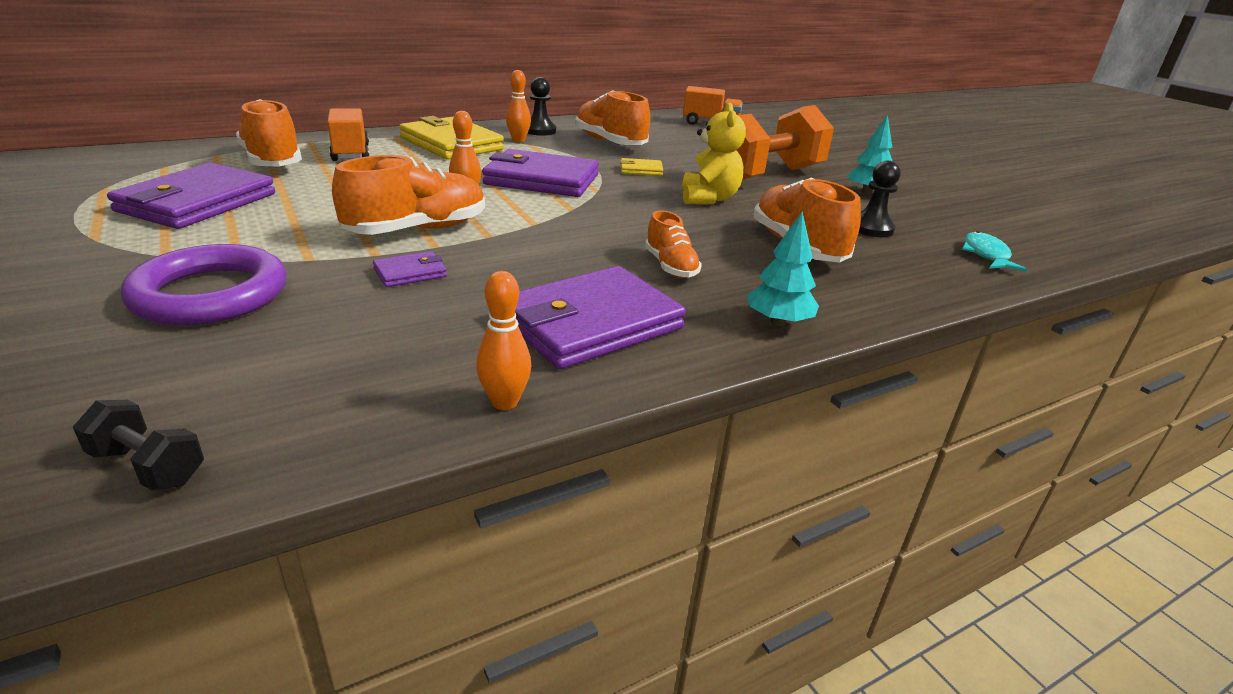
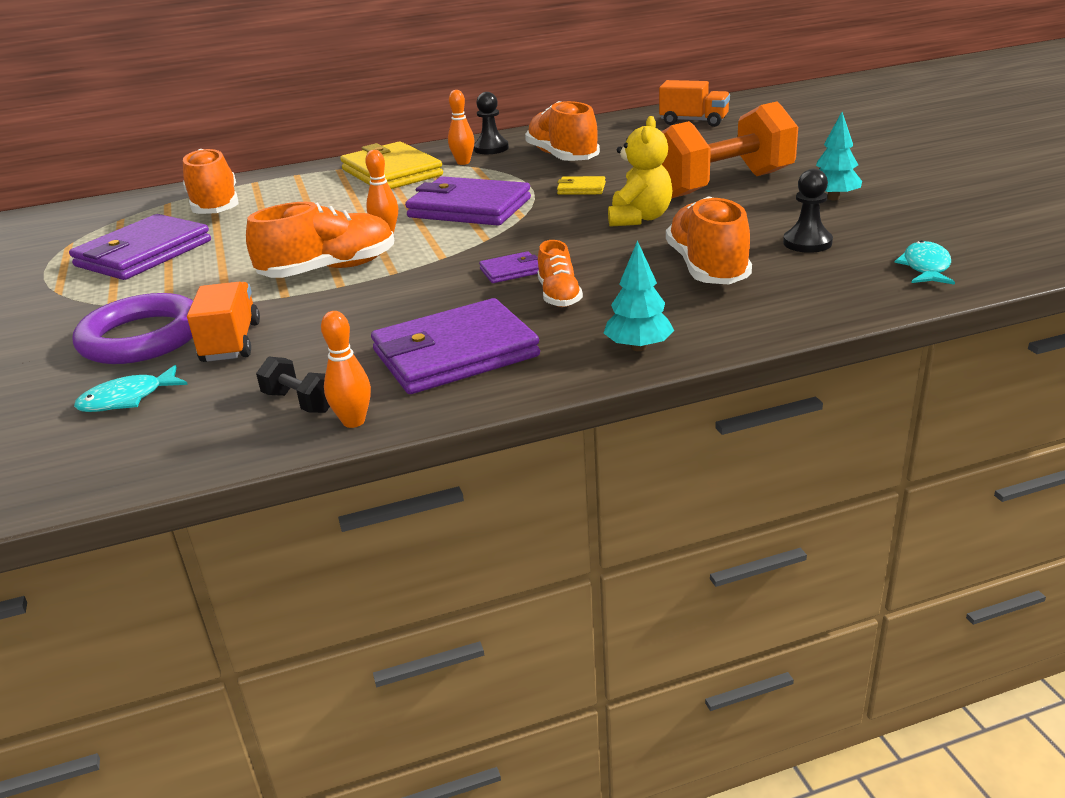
camera: 15 degrees right, 0 degrees up
(148, 466) = (81, 467): black dumbbell -> black dumbbell (300, 402)
(203, 370) = (127, 399): none -> turquoise fish
(350, 153) = (289, 191): orange truck -> orange truck (231, 342)
(410, 273) = (310, 312): purple wallet -> purple wallet (511, 271)

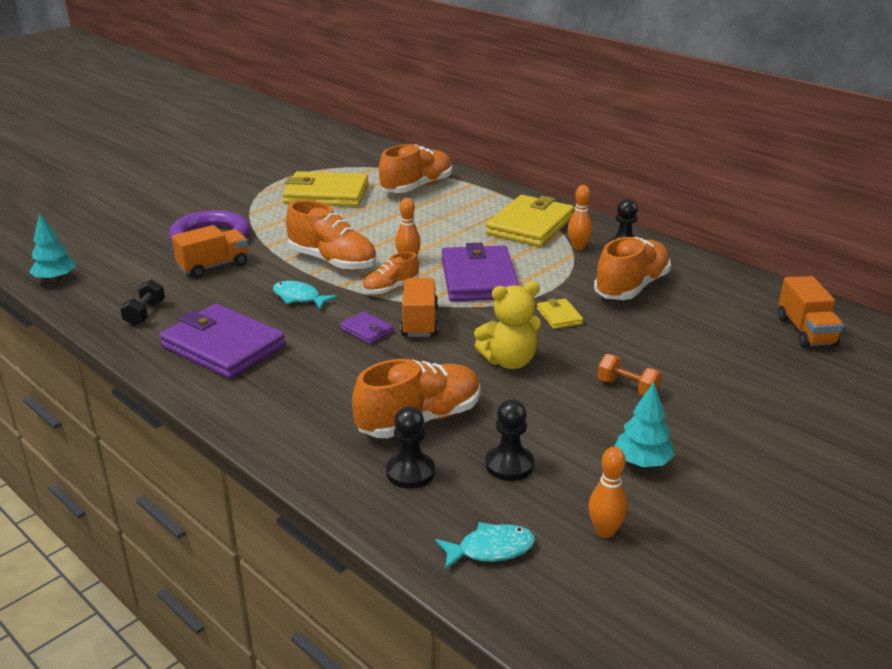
camera: 60 degrees right, 0 degrees up
(127, 399) = (136, 262): turquoise fish -> turquoise fish (299, 297)
(143, 253) = (326, 194): purple wallet -> yellow wallet
(353, 421) = (125, 338): orange bowling pin -> orange bowling pin (605, 531)
(524, 244) = (419, 322): none -> orange truck
(559, 296) = (332, 362): orange shoe -> orange shoe (390, 288)
(638, 347) = (258, 418): turquoise tree -> turquoise tree (55, 279)
(723, 185) = (627, 387): orange dumbbell -> orange dumbbell, size x0.40
(793, 283) = (410, 472): none -> black pawn

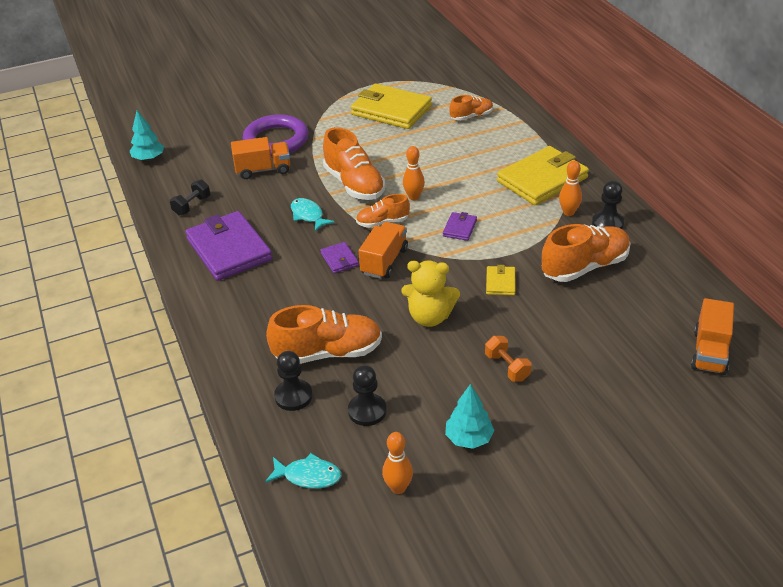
camera: 25 degrees right, 10 degrees up
(417, 187) = (471, 116): orange shoe -> orange shoe, size x0.57
(479, 279) = (460, 228): purple wallet -> purple wallet, size x0.45

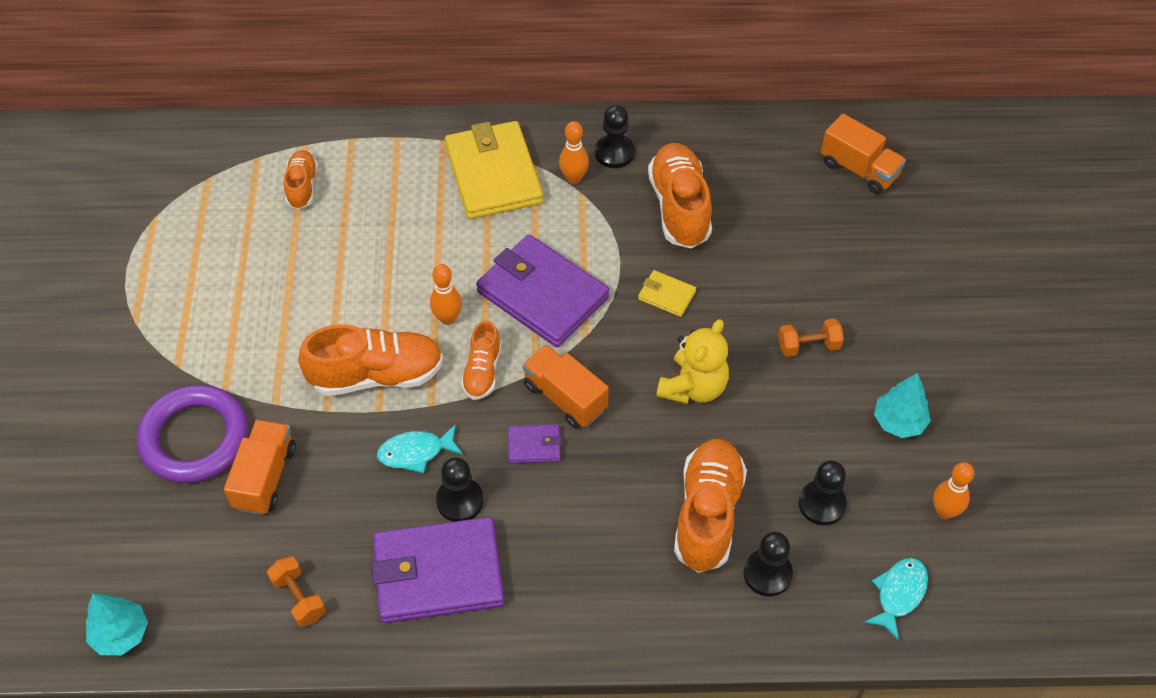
camera: 70 degrees left, 15 degrees up
(192, 206) = (299, 598): black dumbbell -> orange dumbbell
(283, 242) = (460, 501): none -> black pawn
(391, 110) = (218, 269): yellow wallet -> none
(460, 228) = (542, 295): purple wallet -> purple wallet, size x2.24

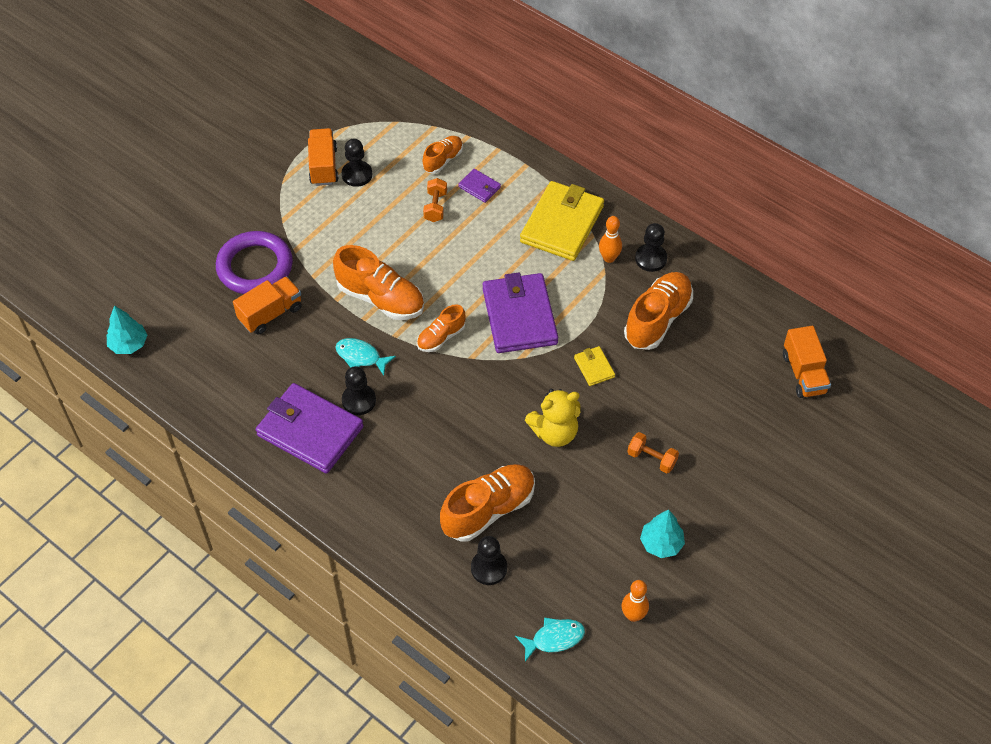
camera: 40 degrees right, 0 degrees up
(299, 598) = (228, 390): orange dumbbell -> orange dumbbell (435, 207)
(447, 318) = (451, 293): orange bowling pin -> none
(534, 445) = (429, 399): purple wallet -> purple wallet (479, 187)
(565, 397) = (473, 385): orange truck -> orange truck (323, 166)
(822, 504) = (562, 554): black pawn -> black pawn (357, 175)

